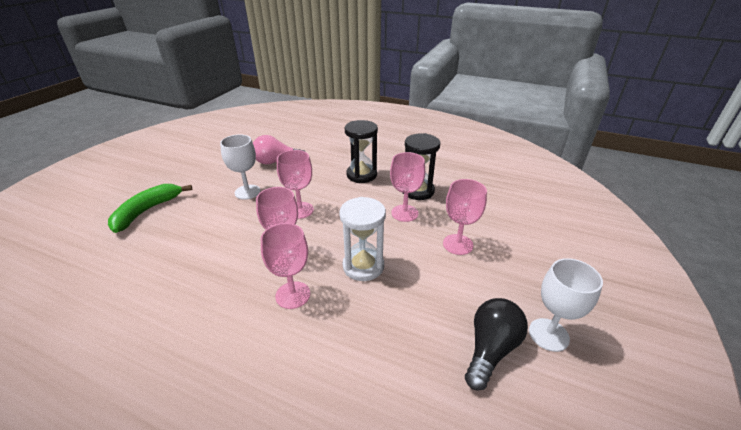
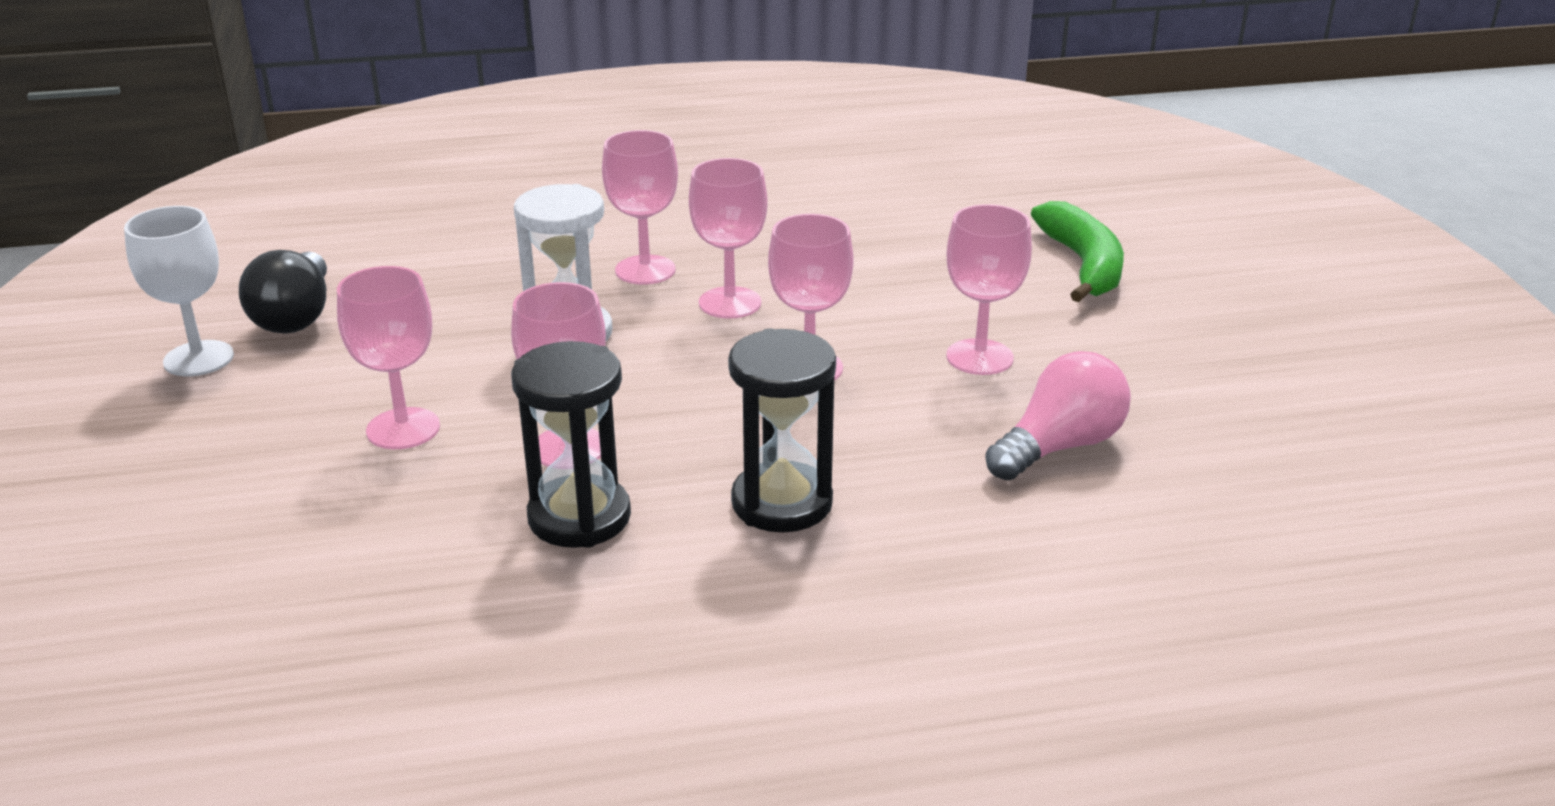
camera: 145 degrees right, 5 degrees down
(247, 192) = (979, 357): white goblet -> pink goblet

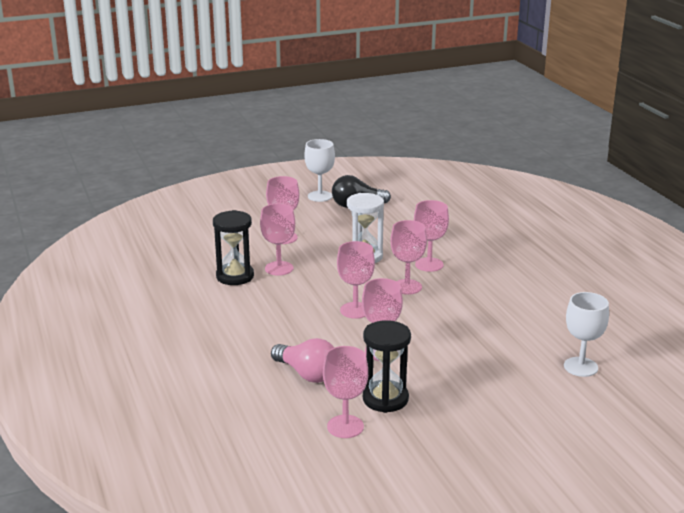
camera: 80 degrees right, 5 degrees down
(782, 503) = (251, 313): black hourglass -> black hourglass (385, 399)
(1044, 199) = (580, 367): none -> white goblet
(1083, 265) = (497, 380): green banana -> none
(1244, 420) = (345, 426): none -> pink goblet

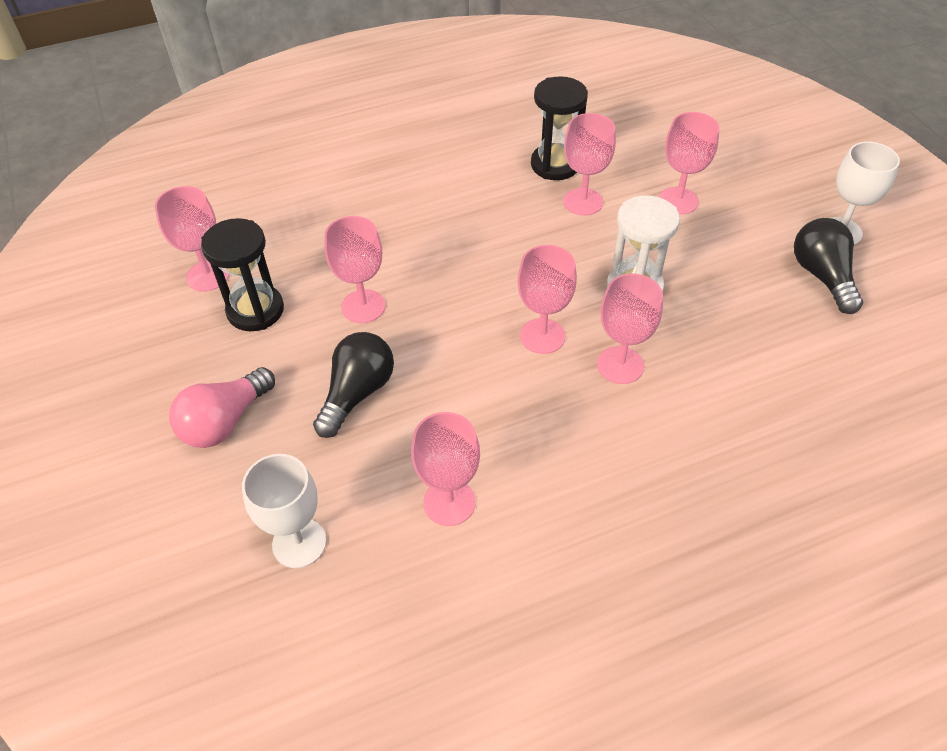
camera: 90 degrees right, 25 degrees up
(307, 374) = (319, 240): pink light bulb -> pink light bulb (225, 422)
(355, 310) = (470, 280): pink goblet -> pink goblet (449, 502)
(462, 351) = (357, 393): none -> black light bulb

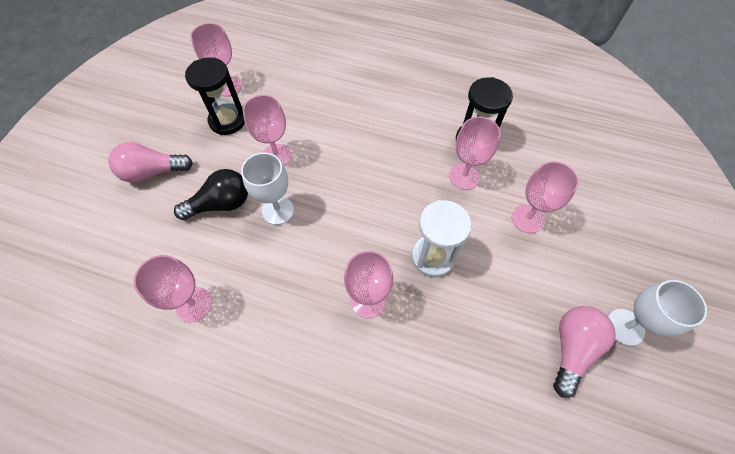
camera: 40 degrees right, 10 degrees up
(299, 543) = (112, 265): white goblet -> white goblet (278, 210)
(542, 336) = (345, 246): pink goblet -> none
(822, 276) = (571, 348): black light bulb -> pink light bulb

